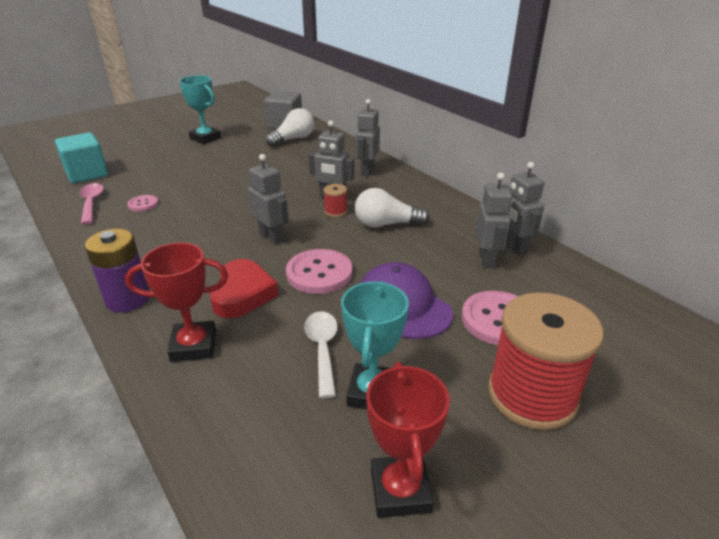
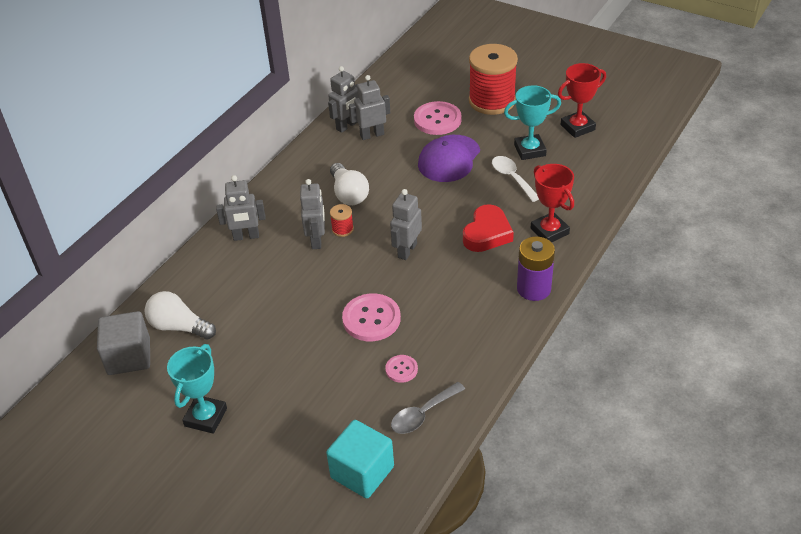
camera: 110 degrees left, 10 degrees up
(91, 203) = (423, 414): pink spoon -> grey spoon
(243, 294) = (487, 233): red heart -> red heart turned 135 degrees clockwise
(319, 273) = (438, 206): pink button -> pink button (371, 319)
(322, 349) = (512, 178): white spoon -> white spoon turned 90 degrees clockwise

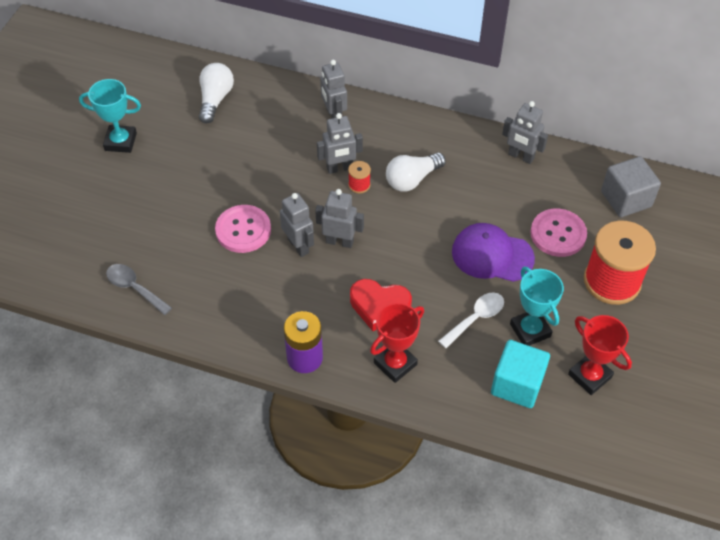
camera: 75 degrees right, 10 degrees up
(129, 357) = (179, 78): grey cube -> grey cube (626, 199)
(362, 472) = (71, 256): turquoise cube -> turquoise cube (517, 384)
(372, 135) = (512, 180): grey robot -> grey robot (298, 246)
(401, 369) = (184, 264): pink button -> none

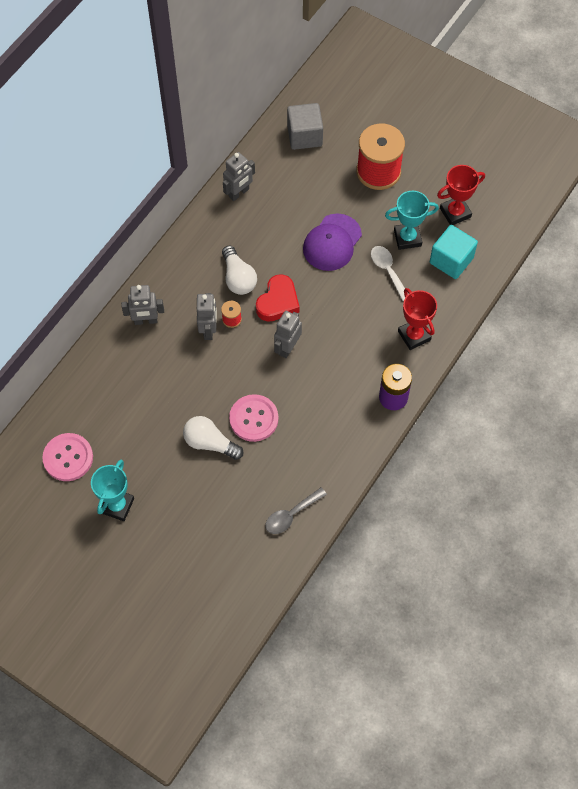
camera: 75 degrees left, 10 degrees up
(215, 99) = (91, 415): white light bulb -> white light bulb (210, 443)
(298, 246) = (283, 379): grey robot -> none
(379, 306) = (359, 334): red heart -> red heart (278, 302)
(558, 234) = (325, 192): pink button -> pink button (68, 458)

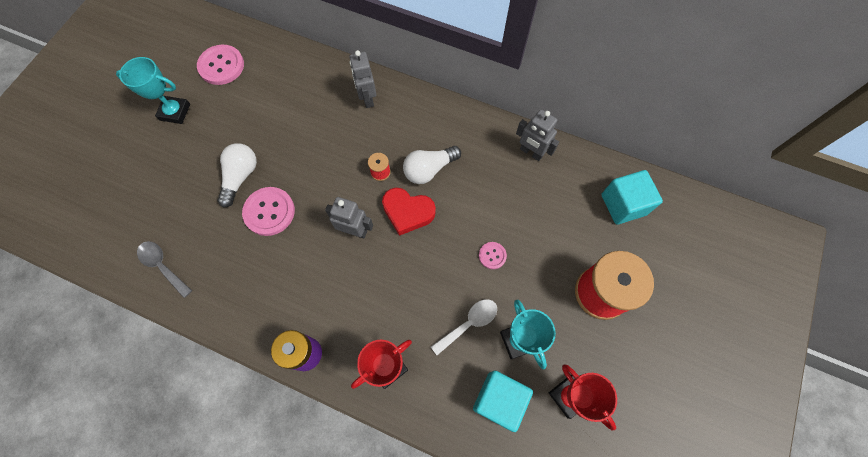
camera: 80 degrees right, 5 degrees up
(208, 330) = (365, 153): grey robot -> none
(304, 136) = (623, 204): grey cube -> turquoise cube
(332, 242) = (492, 255): purple cap -> pink button

